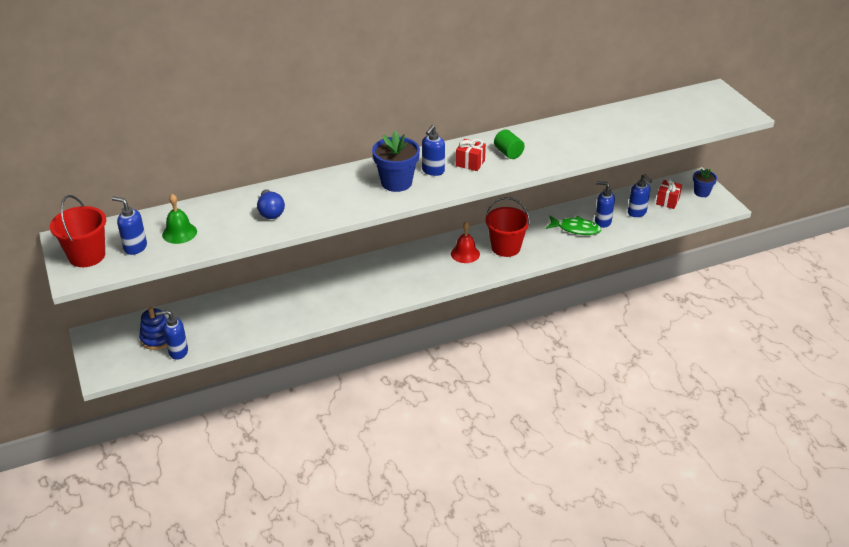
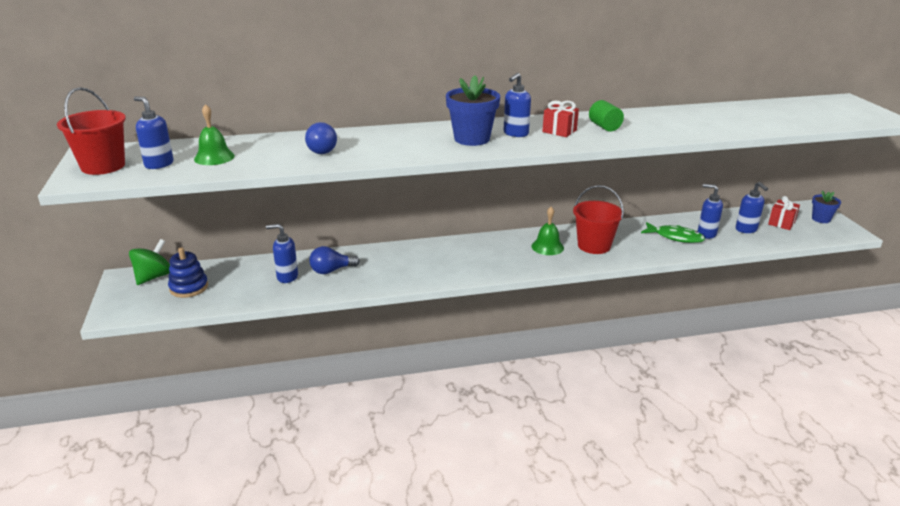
camera: 10 degrees right, 10 degrees down
(119, 331) = (153, 277): none -> green spinning top
(178, 352) = (204, 302): blue soap dispenser -> blue soap dispenser (287, 277)
(279, 304) = (331, 270): none -> blue light bulb
(465, 254) = (547, 247): red bell -> green bell

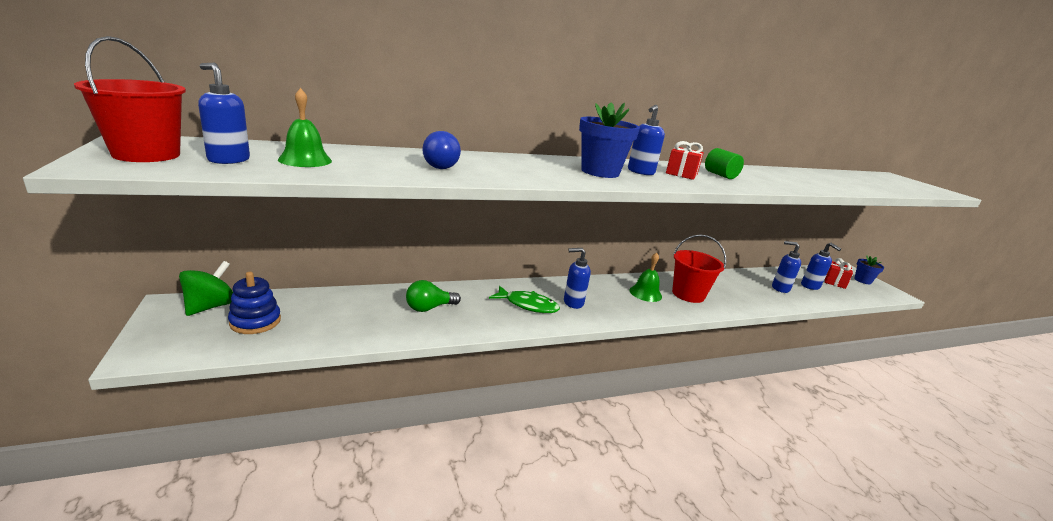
camera: 10 degrees left, 5 degrees down
(287, 277) = (378, 313): blue soap dispenser -> blue soap dispenser (573, 302)
(331, 270) = (429, 308): blue light bulb -> green light bulb
(675, 237) = (755, 290): green fish -> green fish (528, 305)

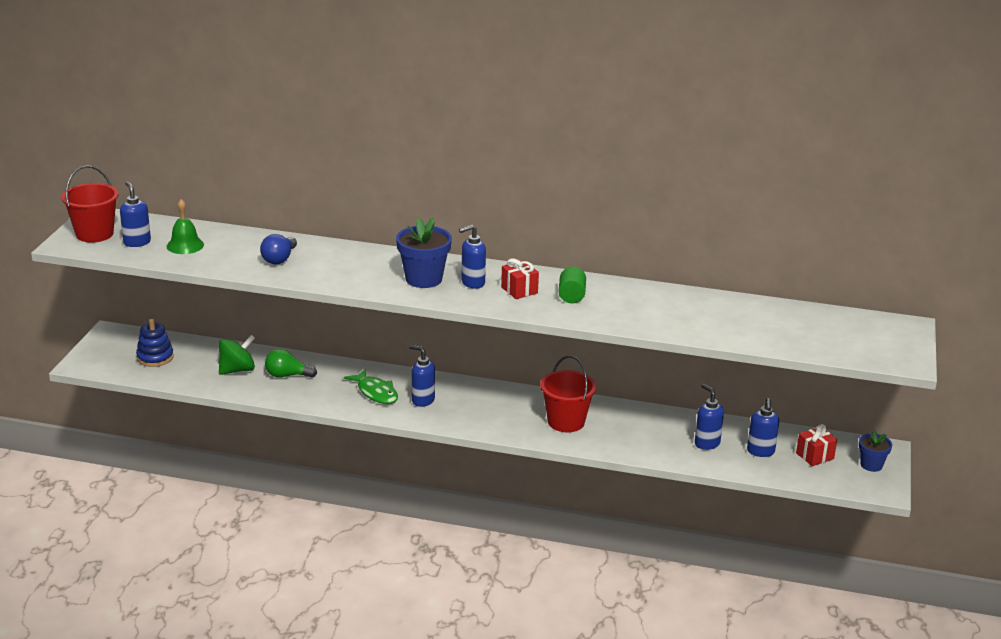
camera: 35 degrees right, 5 degrees up
(210, 306) = (134, 339): green spinning top -> green spinning top (237, 370)
(645, 293) = (516, 409): green bell -> none

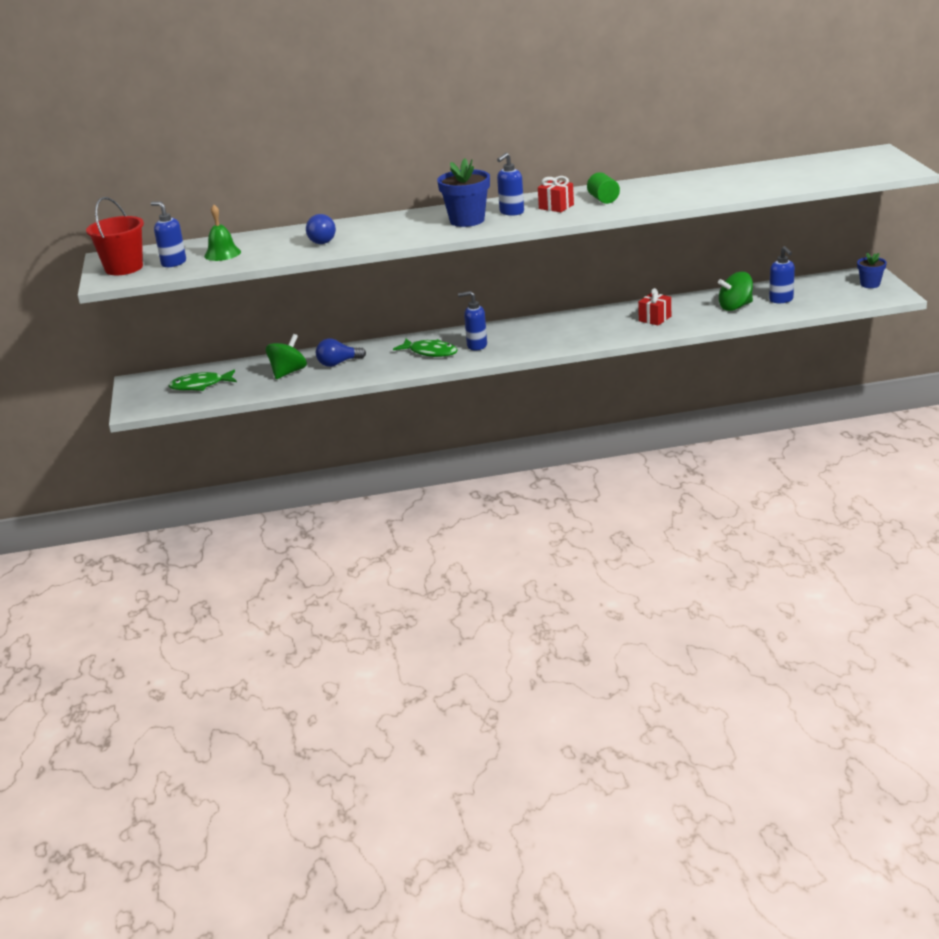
camera: 20 degrees left, 0 degrees up
(155, 357) = (200, 385): blue stacking toy -> green fish
(287, 375) = (338, 363): green light bulb -> blue light bulb
(566, 422) = (610, 325): red bucket -> none
(706, 443) = (735, 307): blue soap dispenser -> green spinning top
(814, 456) = (823, 291): red gift -> red gift (655, 319)

